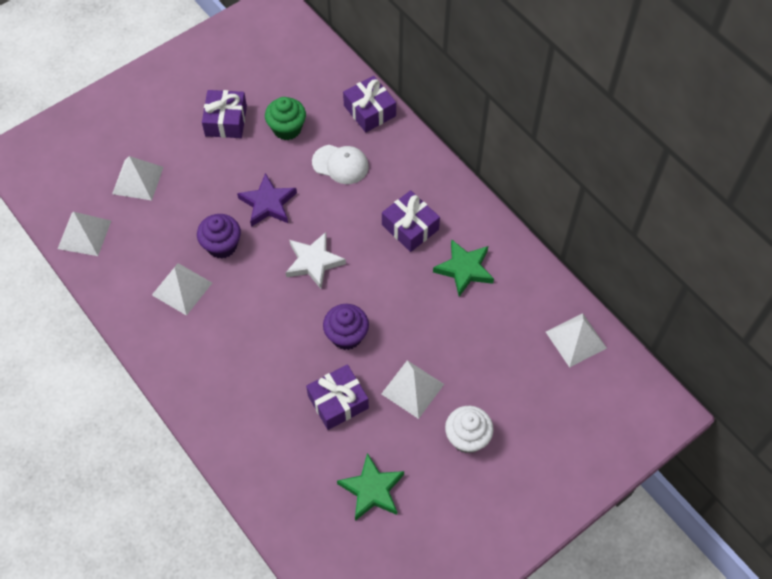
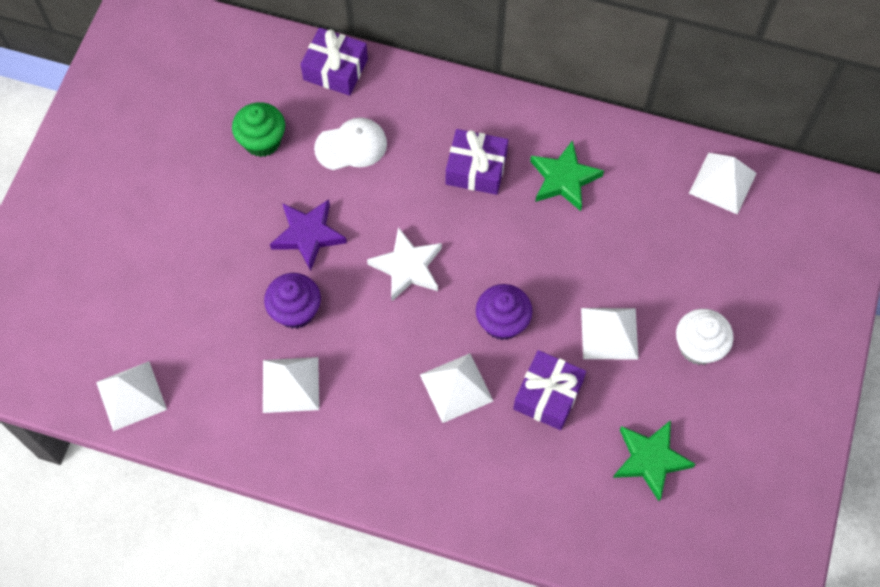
camera: 35 degrees left, 5 degrees up
(138, 180) = (142, 298): white pyramid -> white pyramid (456, 387)
(226, 121) = (187, 172): purple gift -> none

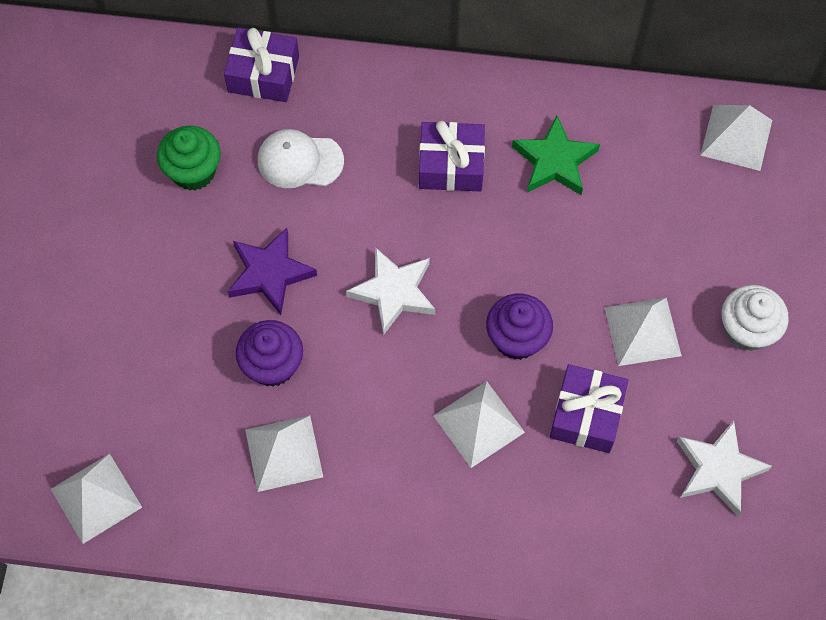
camera: 10 degrees left, 0 degrees up
(351, 146) = (300, 161): white cap -> white cap turned 150 degrees counterclockwise
(650, 460) = (718, 470): green star -> white star

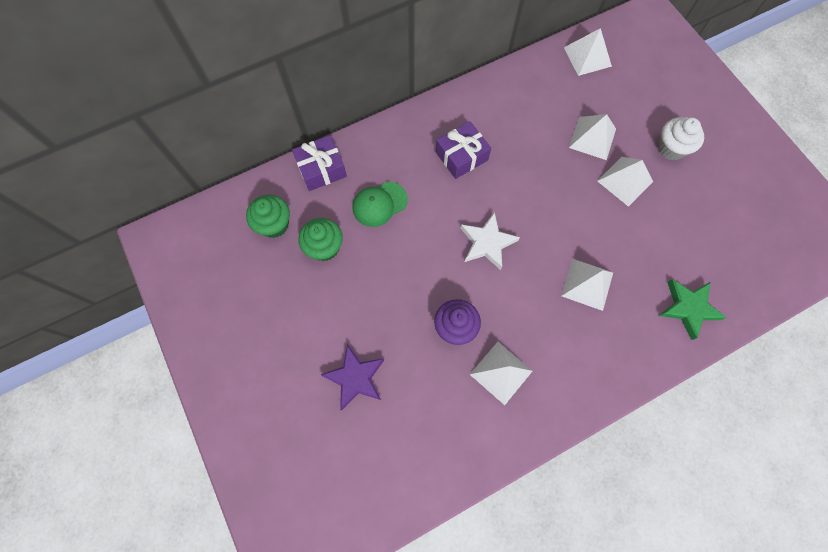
camera: 35 degrees left, 5 degrees up
(96, 498) = (417, 476): white pyramid -> white pyramid (592, 138)
(156, 107) = (274, 224): none -> green cupcake
(269, 273) = (412, 277): purple star -> purple star (355, 378)
(300, 161) = (379, 204): white cap -> green cap
(517, 339) = (569, 226): purple cupcake -> none
(554, 161) = (511, 121): green star -> green star (688, 308)
(586, 415) = (634, 242): purple gift -> none
(718, 470) = (717, 227): white star -> none

